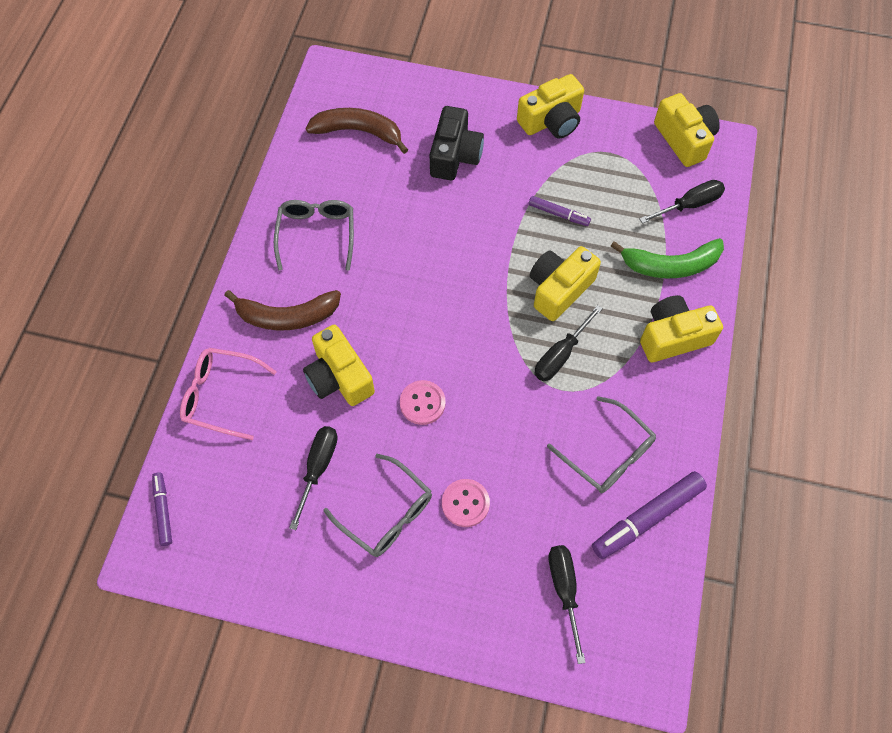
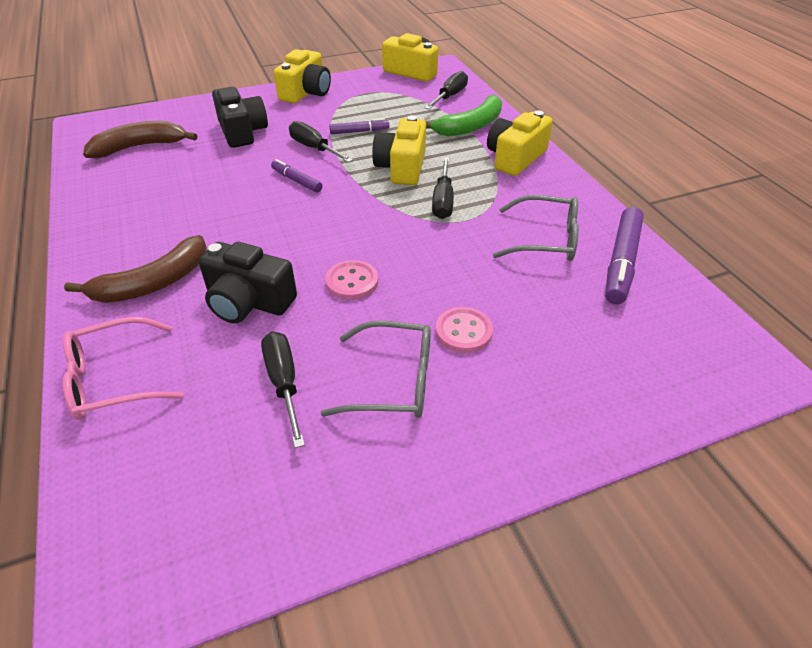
camera: 35 degrees left, 20 degrees down
(163, 510) = (100, 534): purple marker -> purple marker (296, 181)
(316, 234) = (144, 218): grey glasses -> none
(339, 377) = (248, 301): yellow camera -> black camera
(564, 589) = (617, 345): black screwdriver -> black screwdriver (313, 148)

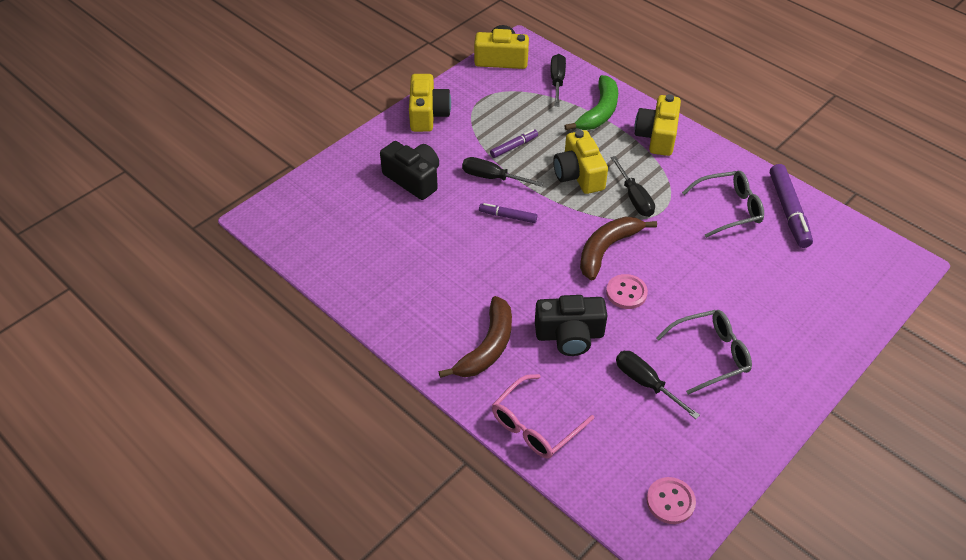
camera: 25 degrees left, 5 degrees up
(139, 147) = (339, 226): brown banana -> brown banana (607, 249)
(463, 331) = (727, 303): pink button -> pink button (670, 501)

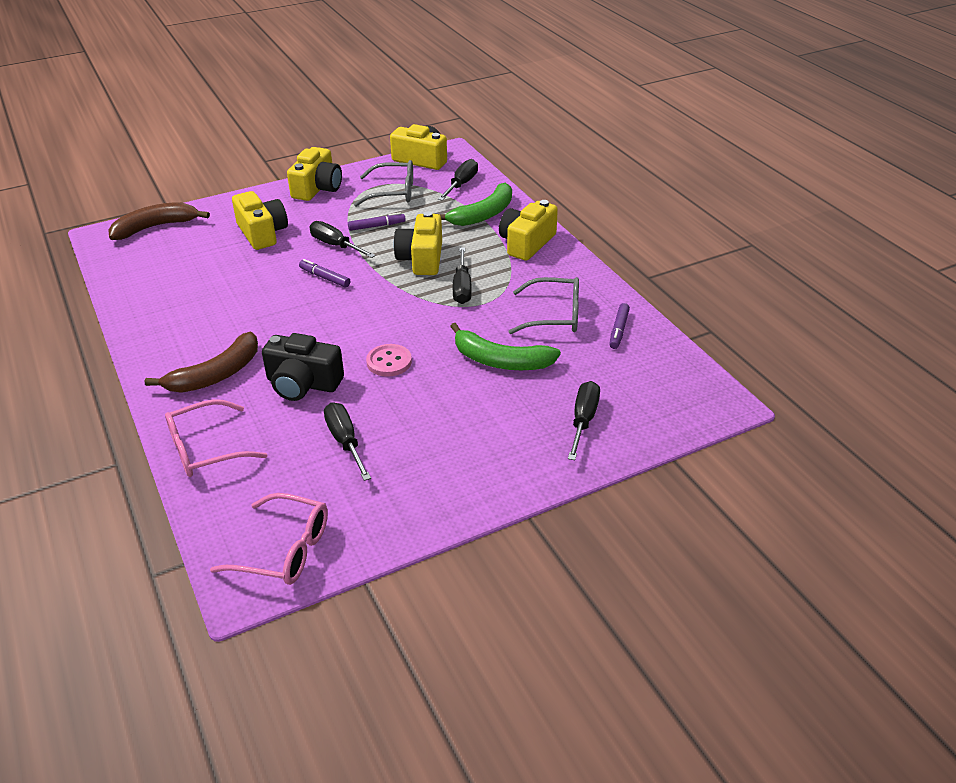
camera: 20 degrees right, 10 degrees down
(413, 179) = (262, 233): black camera -> yellow camera
(607, 249) = (399, 323): brown banana -> brown banana (155, 227)
(670, 501) = (284, 550): pink button -> pink glasses
(710, 355) = (433, 433): grey glasses -> grey glasses (393, 192)
(716, 267) = (501, 361): none -> green banana
(788, 211) = (618, 330): purple marker -> purple marker, size x0.56
(816, 308) = (583, 420): none -> black screwdriver

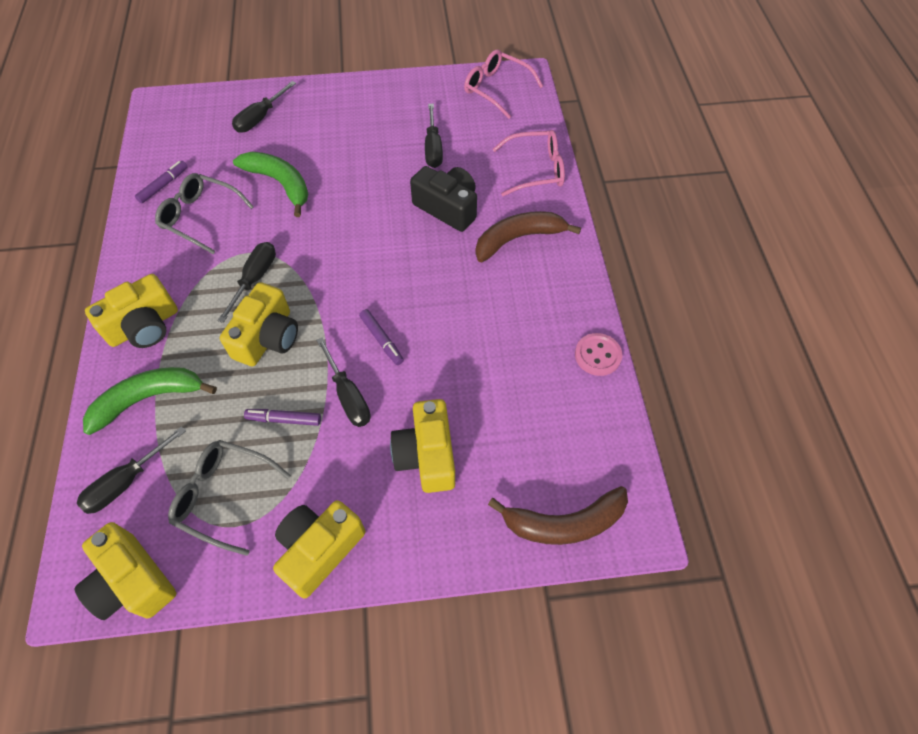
camera: 160 degrees left, 20 degrees up
(389, 362) = (369, 209): pink button -> pink button (597, 355)

